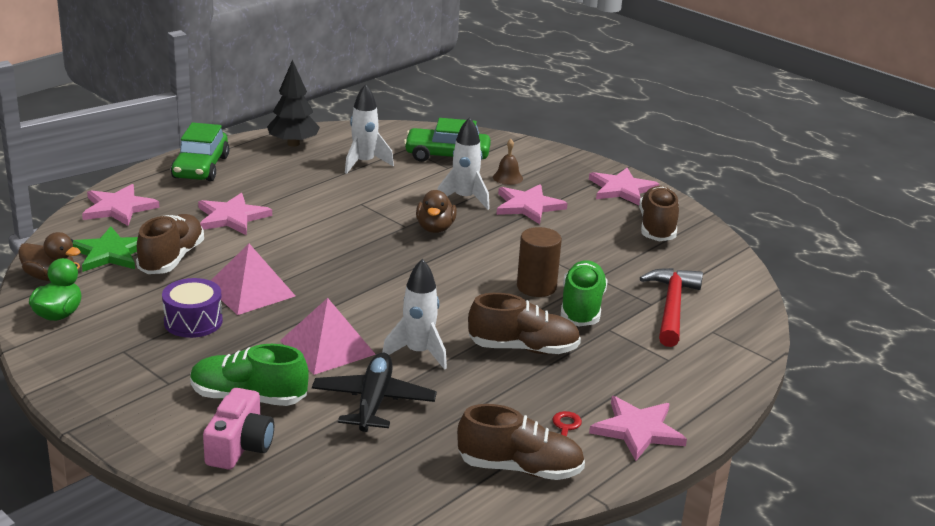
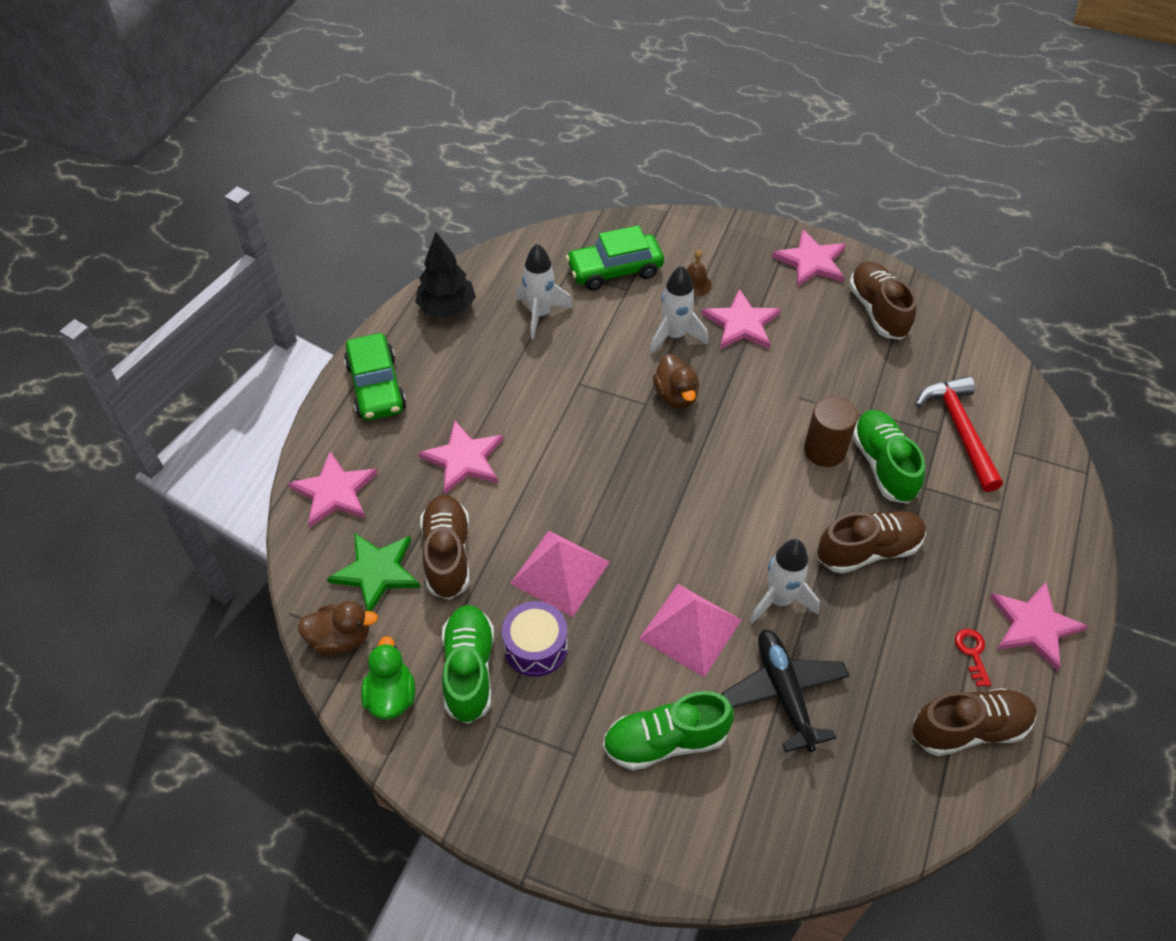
camera: 20 degrees left, 25 degrees up
(130, 318) = (469, 670): none -> green shoe
(239, 446) = (704, 818): pink camera -> none

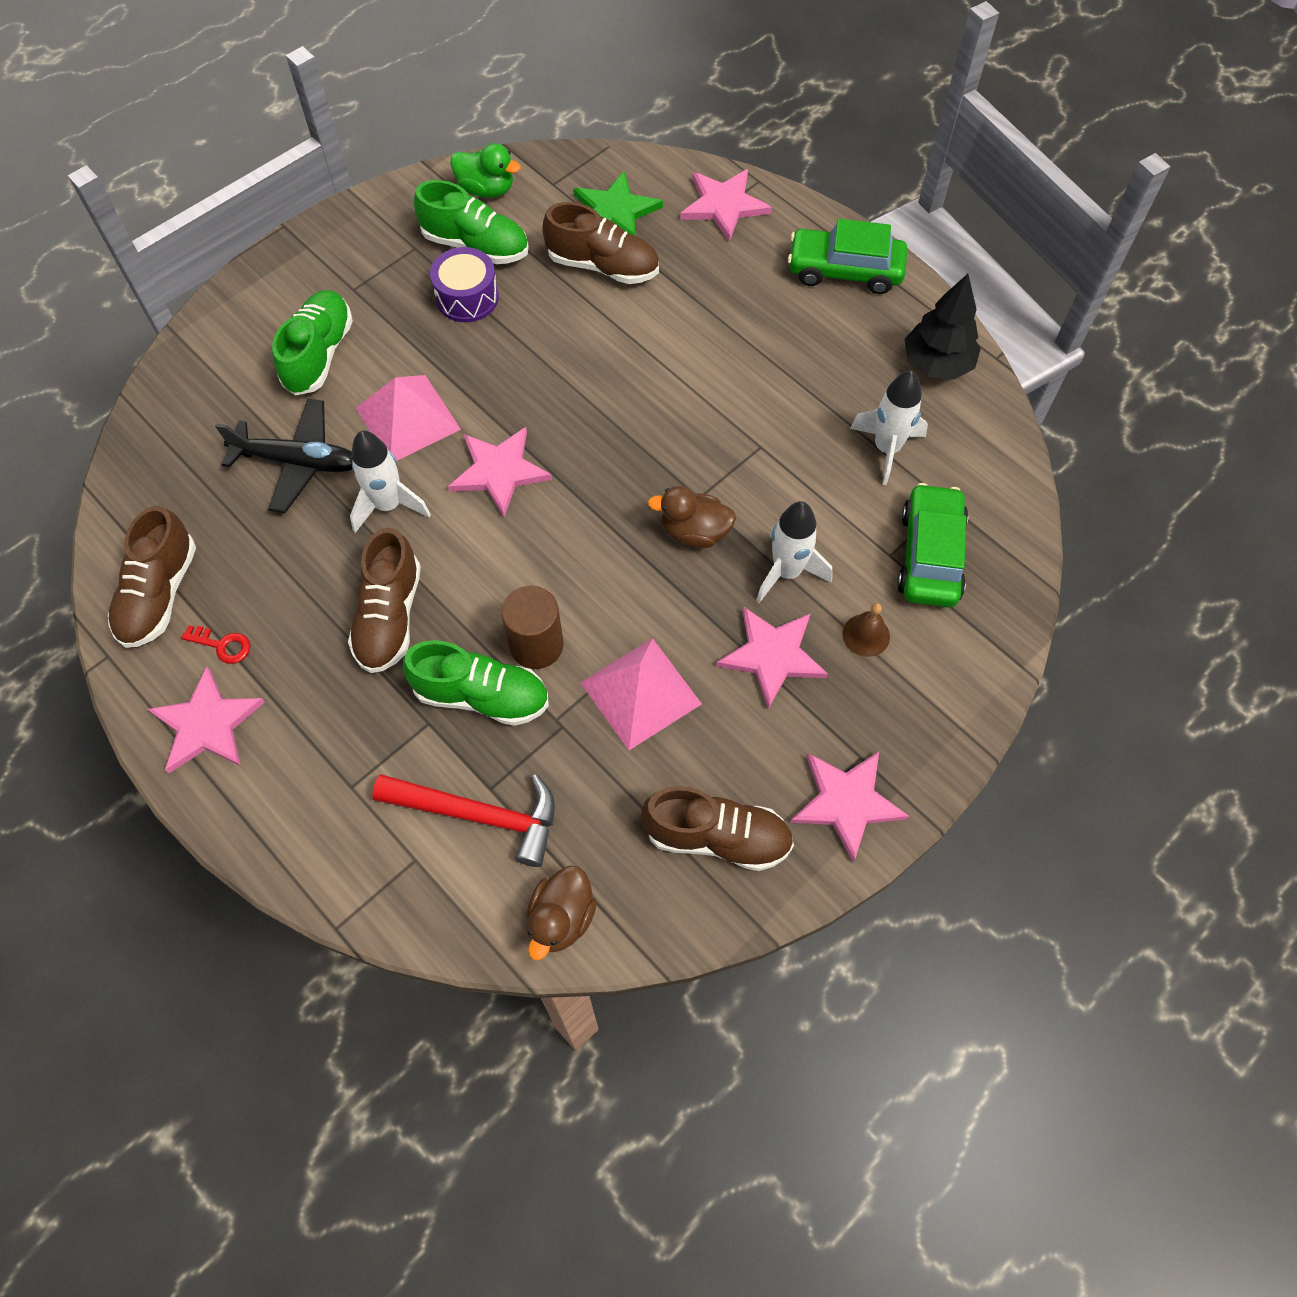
camera: 115 degrees right, 10 degrees up
(340, 639) = (562, 172): brown duck -> brown duck (561, 918)
(464, 459) = (709, 312): pink star -> pink star (499, 471)
(560, 572) = (531, 342): pink pyramid -> pink pyramid (640, 693)

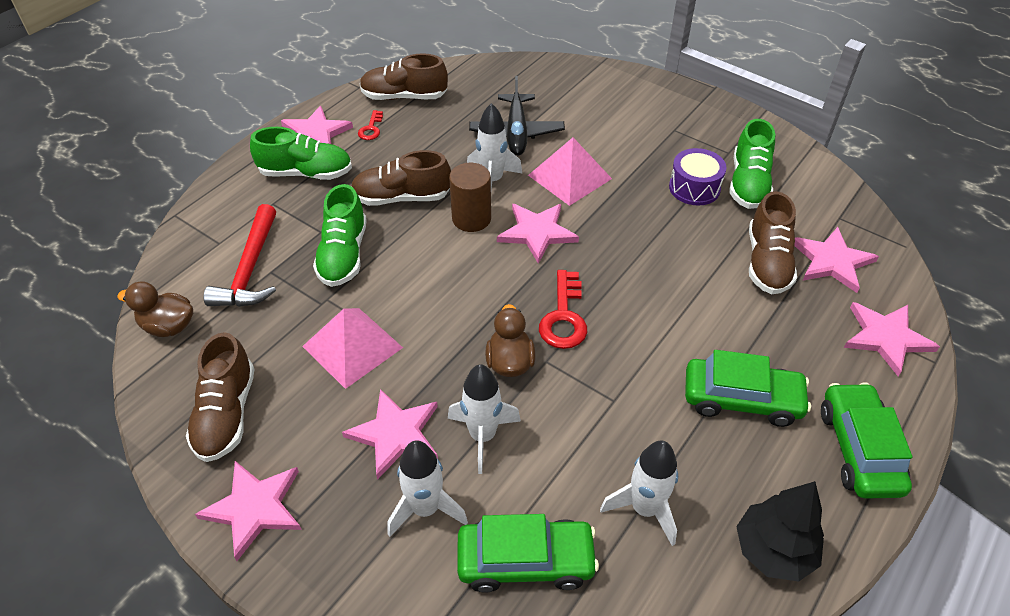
camera: 80 degrees right, 15 degrees down
(319, 354) = (609, 125): green shoe -> green shoe (306, 173)
(486, 189) = (809, 180): green duck -> none
(536, 645) = (388, 278): brown cylinder -> brown cylinder (471, 219)
(615, 212) = (832, 261): green star -> pink star
(640, 469) = (564, 317): none -> red key
(777, 340) = (741, 399): none -> green car
(866, 635) = (425, 509): brown bell -> white rocket

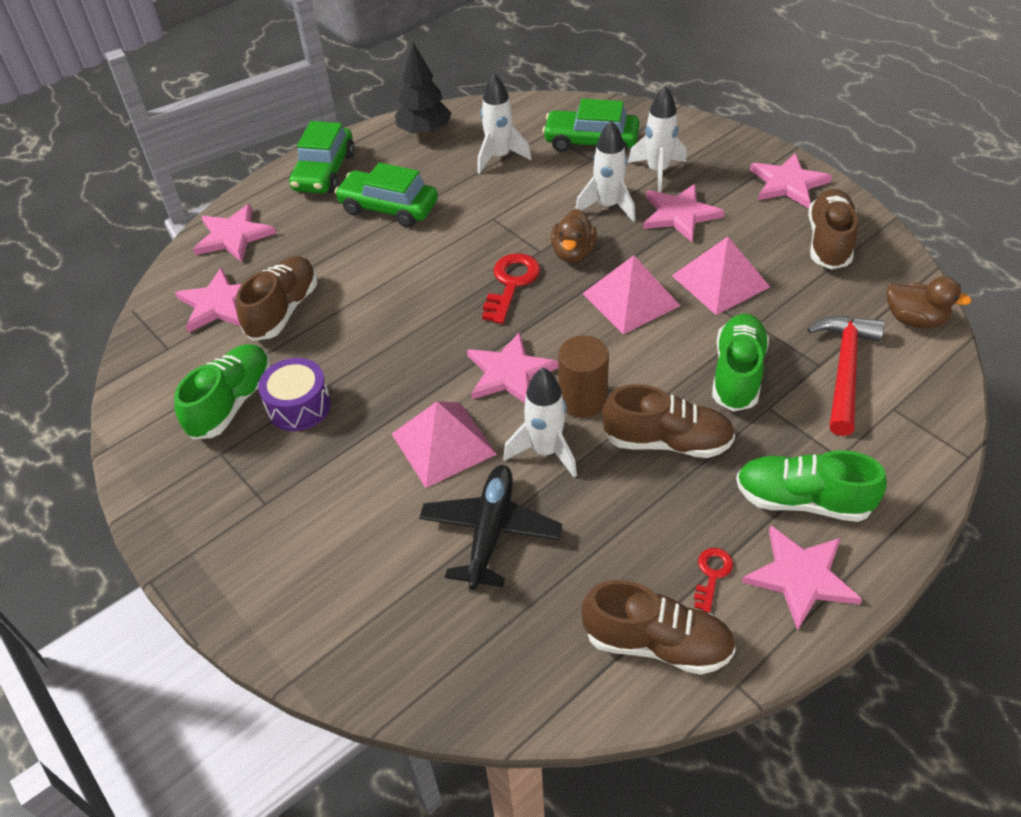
camera: 165 degrees left, 0 degrees up
(442, 314) = (630, 299): none -> pink pyramid

